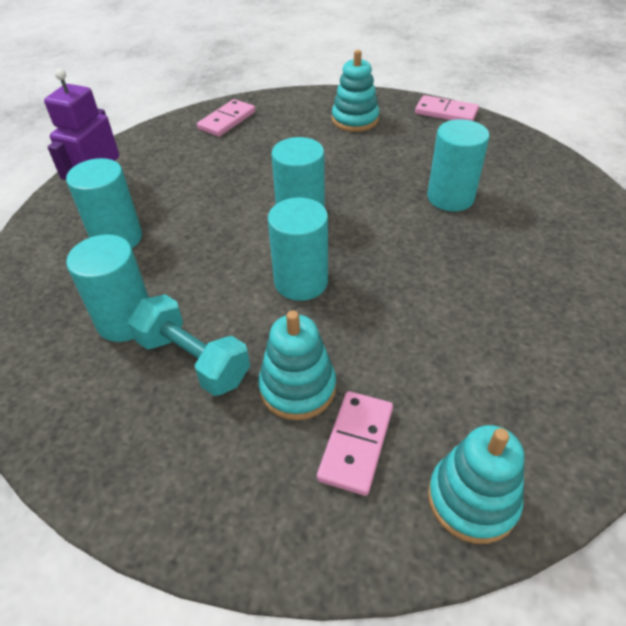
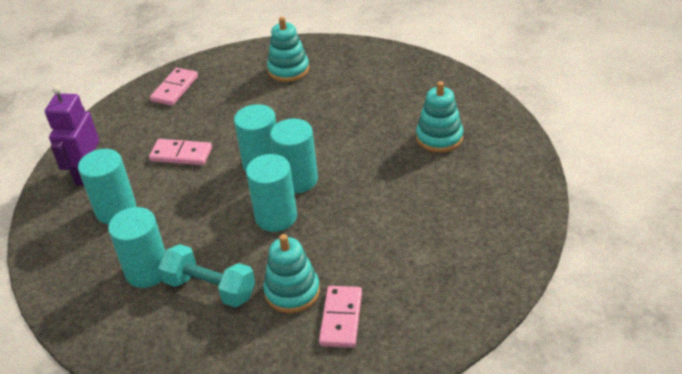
camera: 10 degrees left, 5 degrees down
(446, 112) = (366, 50): pink domino -> pink domino (181, 154)
(450, 198) = (380, 128): turquoise cylinder -> turquoise cylinder (298, 180)
(472, 499) = (423, 335): turquoise stacking toy -> turquoise stacking toy (439, 138)

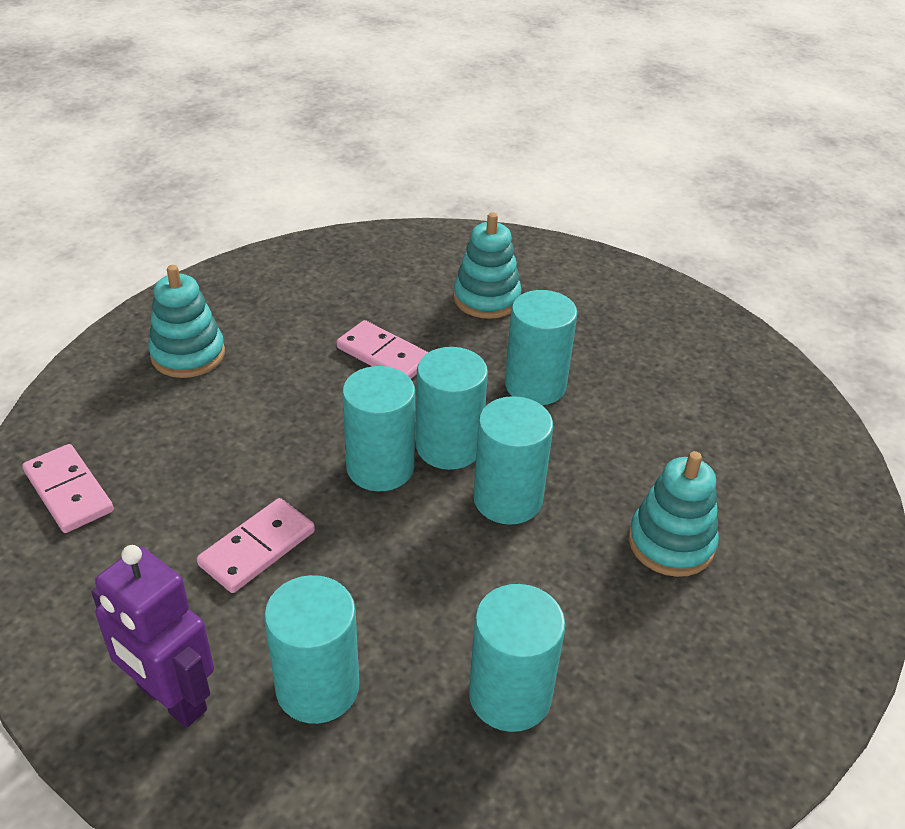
camera: 65 degrees left, 0 degrees up
(210, 288) = (604, 629): turquoise dumbbell -> none
(341, 318) = (749, 517): pink domino -> pink domino (384, 355)
(378, 189) = (535, 385): none -> turquoise cylinder

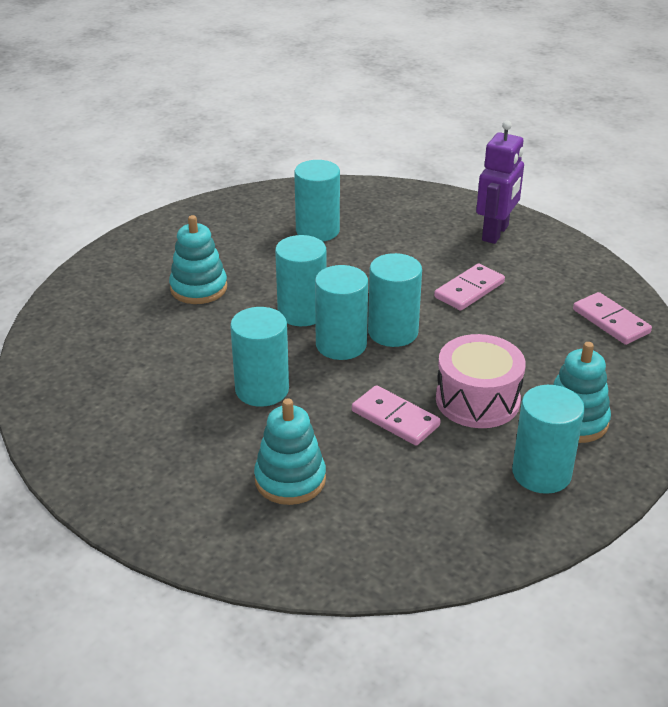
camera: 175 degrees left, 5 degrees down
(171, 698) = (495, 233): purple robot -> purple robot turned 75 degrees clockwise
(289, 376) = (477, 400): none -> pink drum
(317, 687) = (420, 235): turquoise cylinder -> turquoise cylinder (541, 473)

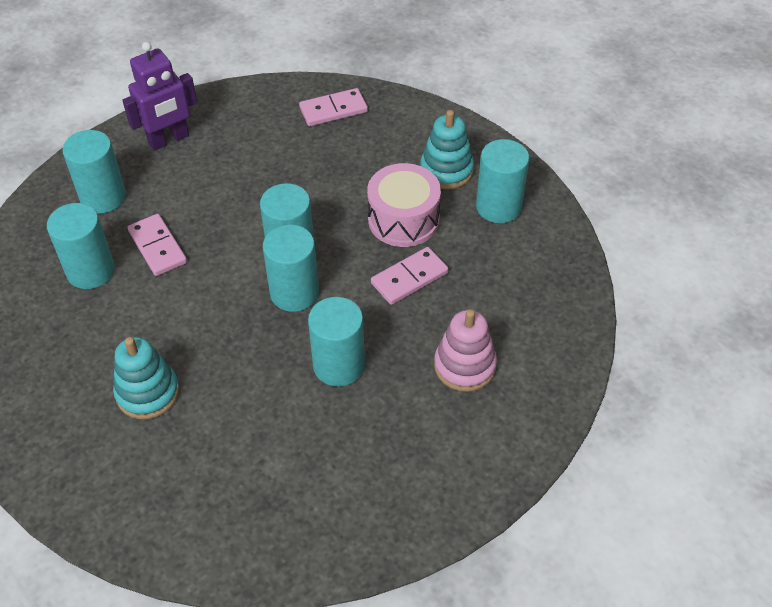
camera: 75 degrees left, 15 degrees up
(290, 479) = (464, 366): turquoise stacking toy -> pink stacking toy
(302, 312) = (231, 312): turquoise cylinder -> turquoise cylinder (103, 197)
(469, 290) = (250, 183): pink domino -> pink domino (158, 247)
(495, 233) = (169, 140): purple robot -> purple robot turned 105 degrees clockwise

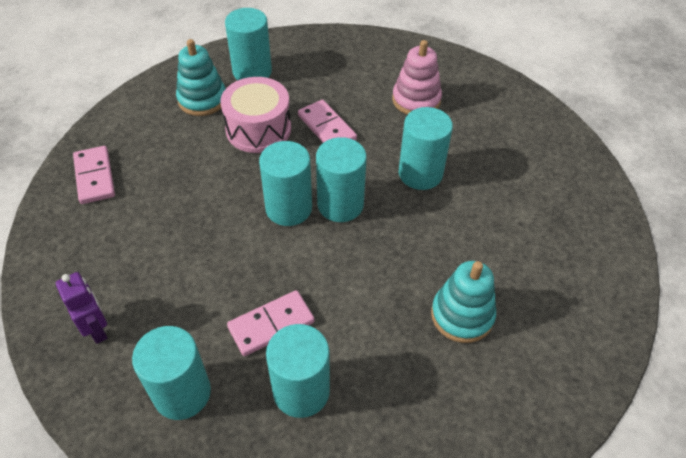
camera: 90 degrees left, 0 degrees up
(169, 140) = (97, 329): purple robot -> purple robot, size x0.66

